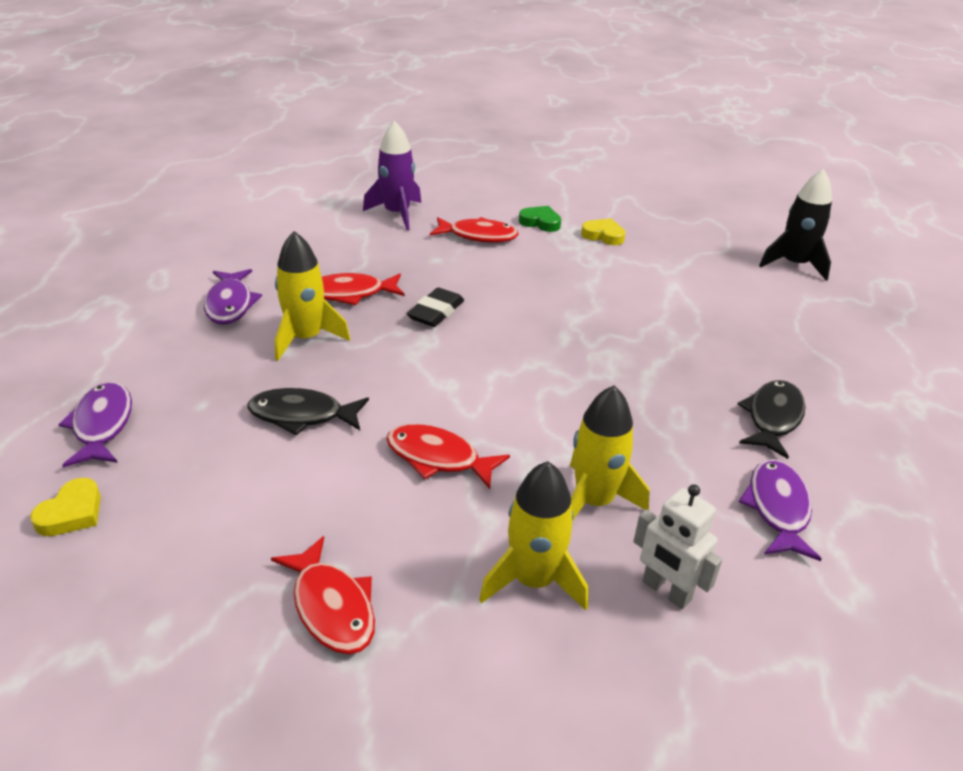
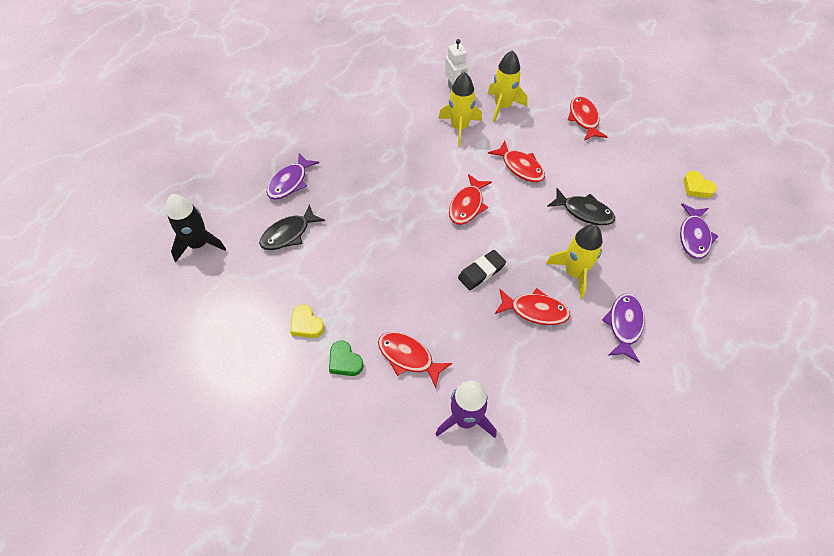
camera: 155 degrees left, 20 degrees up
(72, 513) = (696, 187): yellow heart -> yellow heart turned 90 degrees counterclockwise
(498, 378) = (467, 205): none -> red fish
(772, 418) = (342, 141): black fish -> black fish (289, 234)
(777, 508) = (384, 103): purple fish -> purple fish (290, 182)

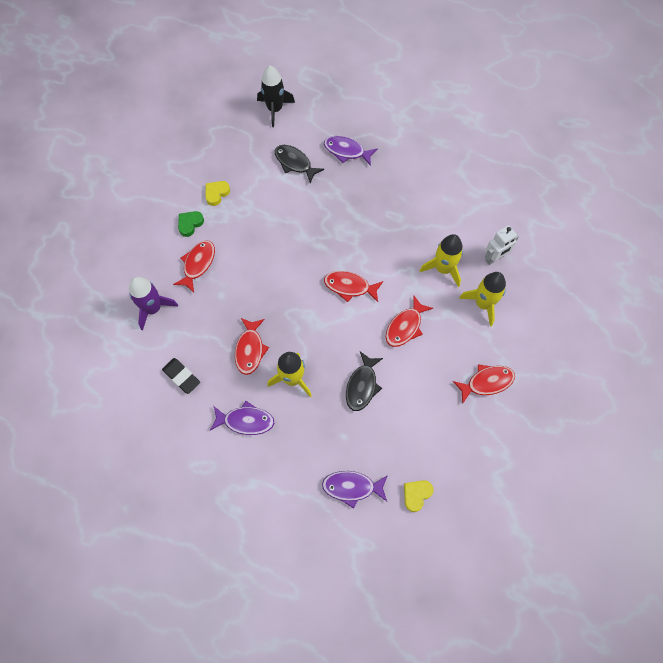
camera: 80 degrees right, 10 degrees up
(481, 272) = (281, 305): black eraser -> black eraser (181, 377)

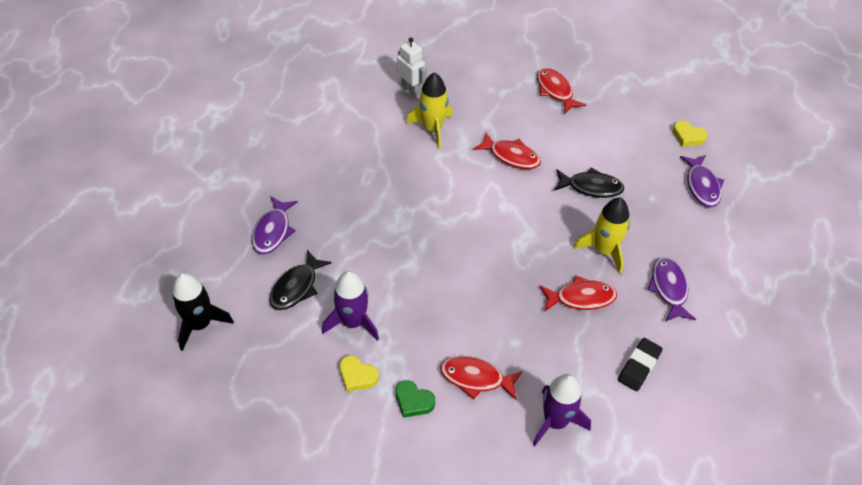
camera: 100 degrees left, 15 degrees down
(259, 194) = (353, 322): none -> purple rocket
(350, 287) = (473, 209): red fish -> none
(483, 304) = (468, 96): yellow rocket -> none

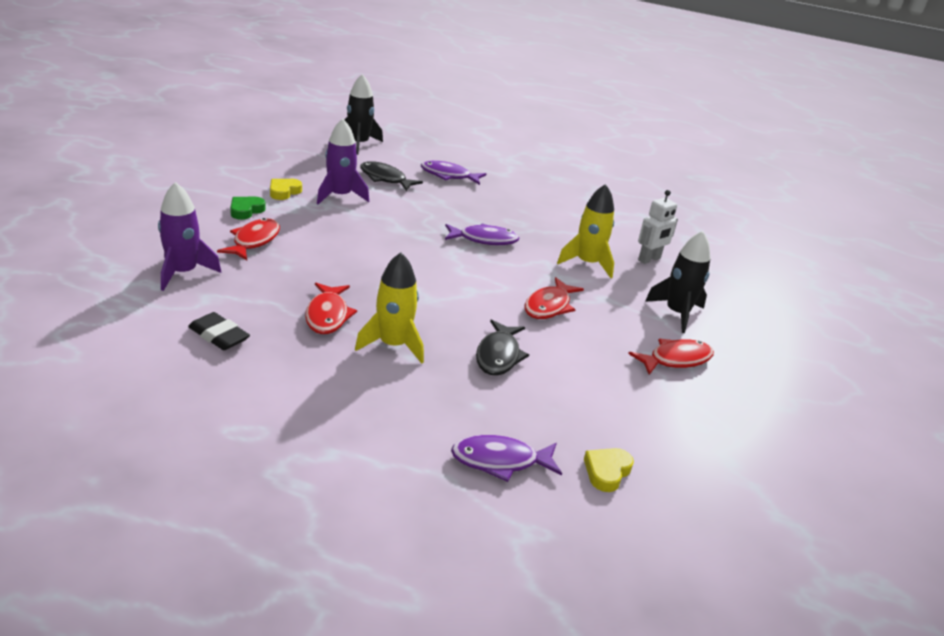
camera: 90 degrees right, 20 degrees down
(492, 82) = (676, 313): none -> black rocket
(669, 288) = (320, 383): purple fish -> purple fish (484, 239)

